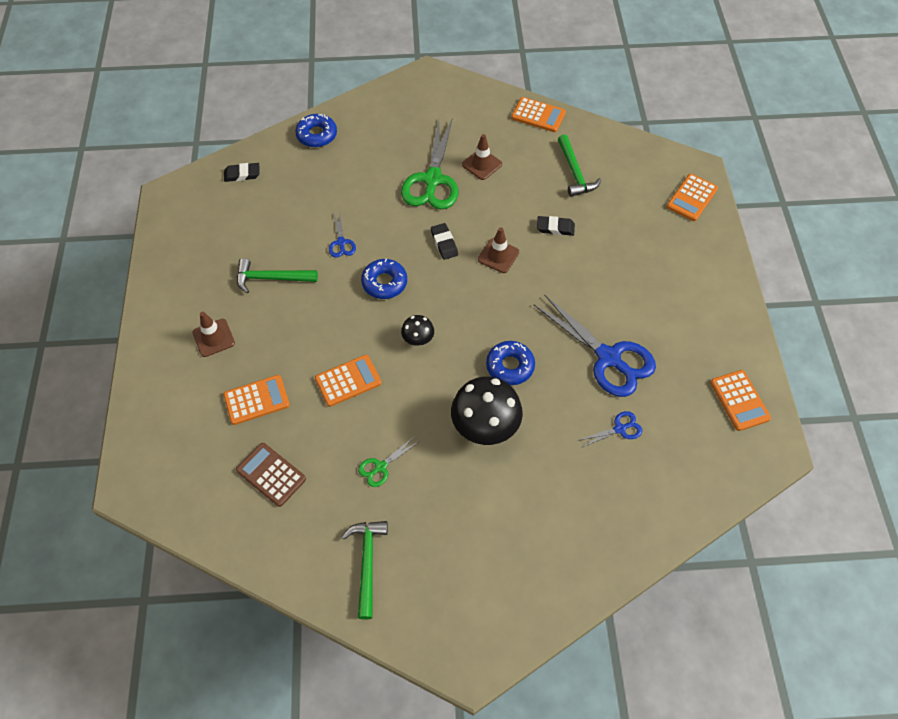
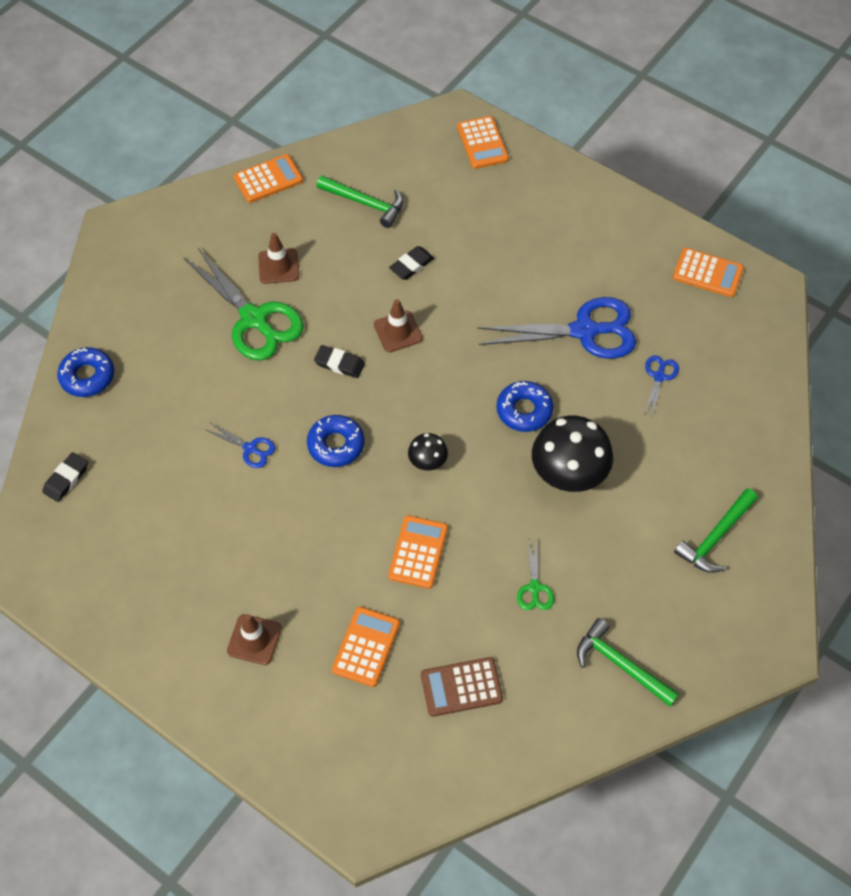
camera: 50 degrees left, 0 degrees up
(271, 278) = (232, 539): green hammer -> green hammer (716, 537)

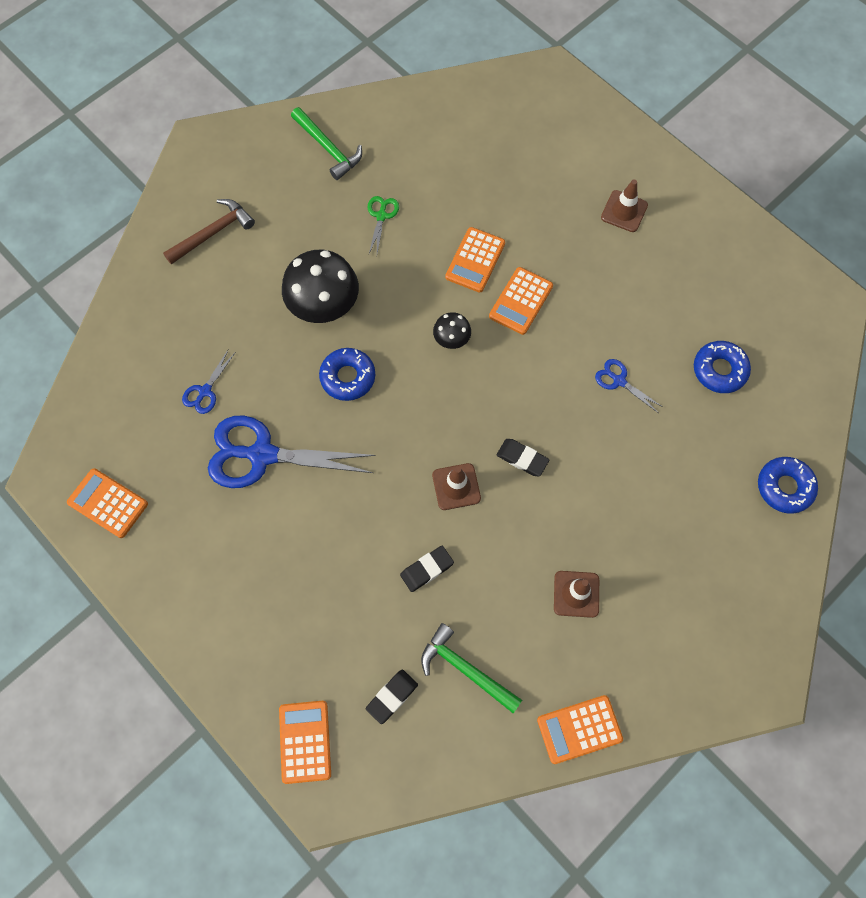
camera: 170 degrees left, 10 degrees up
(66, 479) = (796, 378): black eraser -> black eraser (392, 696)
(254, 319) = (607, 528): green scissors -> none
(336, 445) = (536, 371): blue donut -> blue donut (719, 370)
(366, 647) = (531, 192): orange calculator -> orange calculator (521, 301)
(461, 687) = (459, 151): brown calculator -> none
(716, 537) = (213, 233): green hammer -> brown hammer

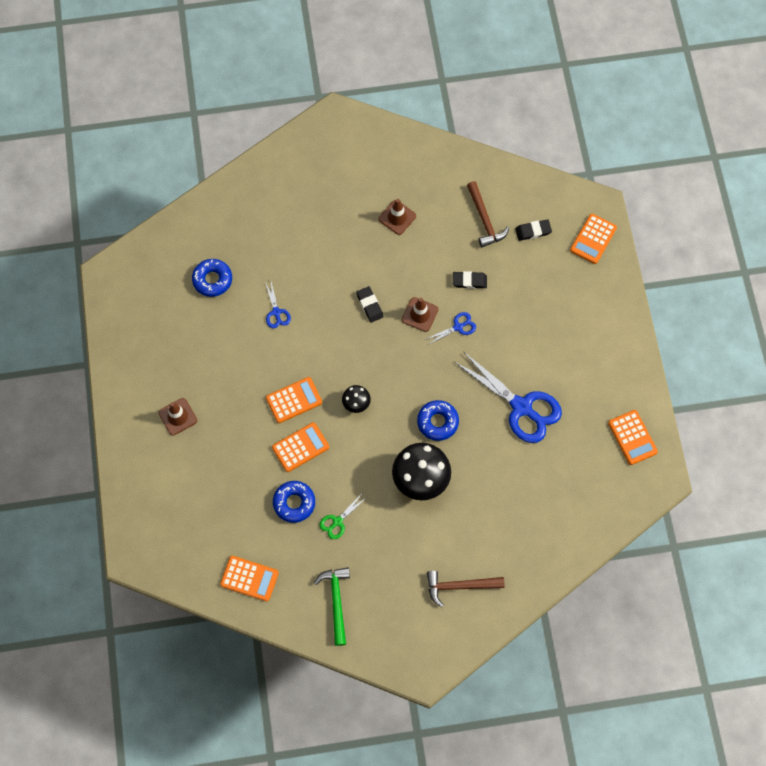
camera: 145 degrees left, 0 degrees up
(205, 391) = (532, 471): blue scissors -> blue scissors (458, 327)
(465, 669) = (484, 219): green hammer -> brown hammer
(579, 729) = (447, 157): orange calculator -> orange calculator (249, 578)
(784, 487) = (237, 196): blue donut -> blue donut (294, 503)

